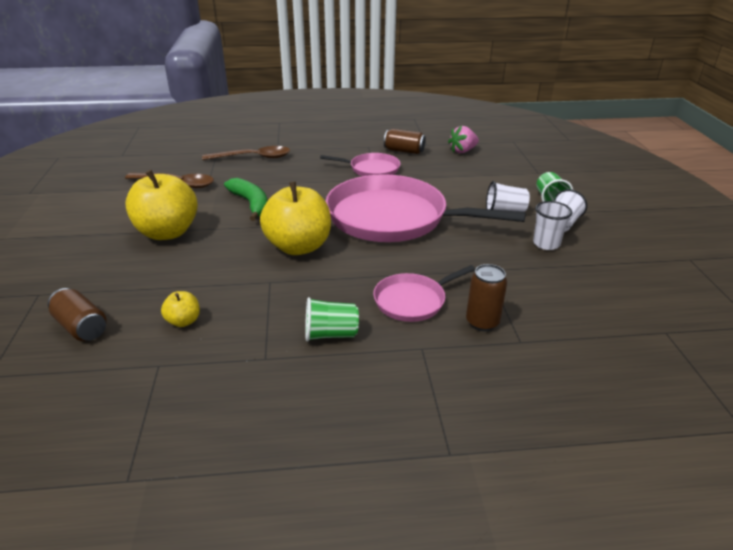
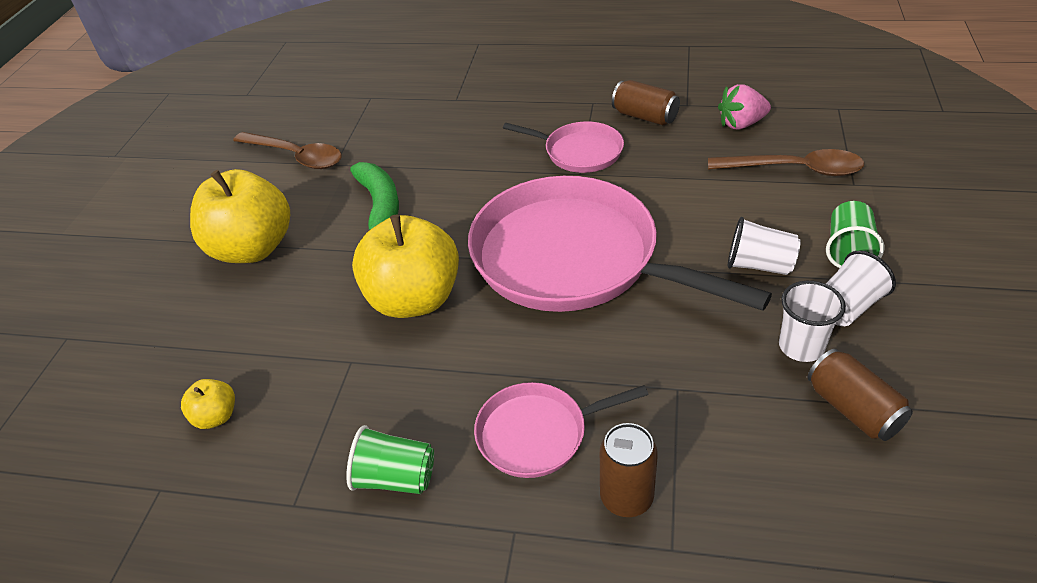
camera: 20 degrees right, 10 degrees up
(81, 327) = (95, 404): brown can -> brown can (853, 409)
(253, 157) = (416, 113): brown spoon -> brown spoon (794, 169)

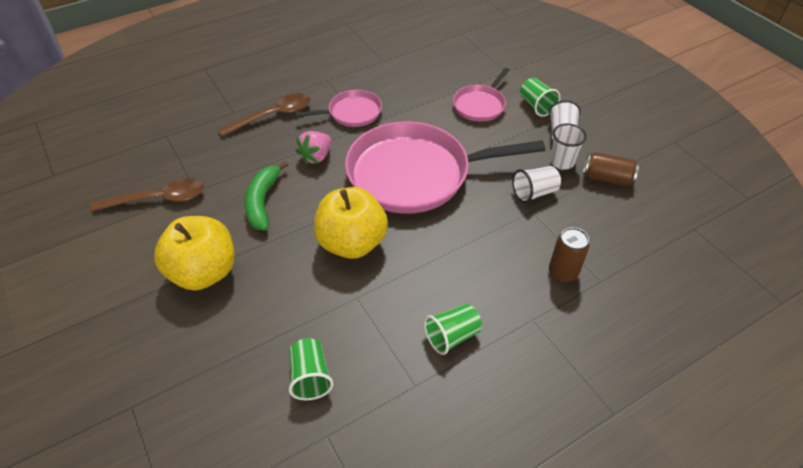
camera: 45 degrees left, 5 degrees up
(216, 416) = (310, 377): yellow apple -> green cup
(379, 206) = (263, 202): green banana -> green banana turned 120 degrees counterclockwise
(538, 433) = (495, 270): pink pan -> pink pan (480, 105)
(645, 116) = (366, 76): brown can -> none
(741, 124) = (423, 60): pink strawberry -> pink strawberry (316, 157)
(759, 265) = (506, 132): white cup -> white cup (534, 193)
(794, 169) = (473, 75): brown spoon -> brown spoon (273, 116)

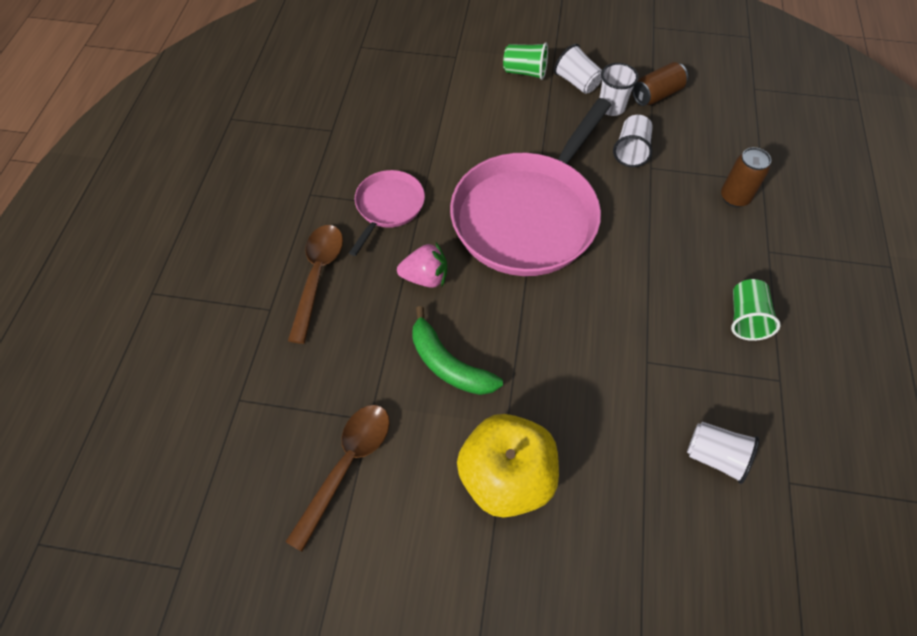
camera: 50 degrees left, 10 degrees up
(310, 377) = (715, 456): green cup -> white cup
(316, 157) = (425, 277): pink strawberry -> pink strawberry turned 75 degrees counterclockwise
(352, 243) = (576, 322): yellow apple -> none
(480, 105) = (482, 107): pink pan -> none

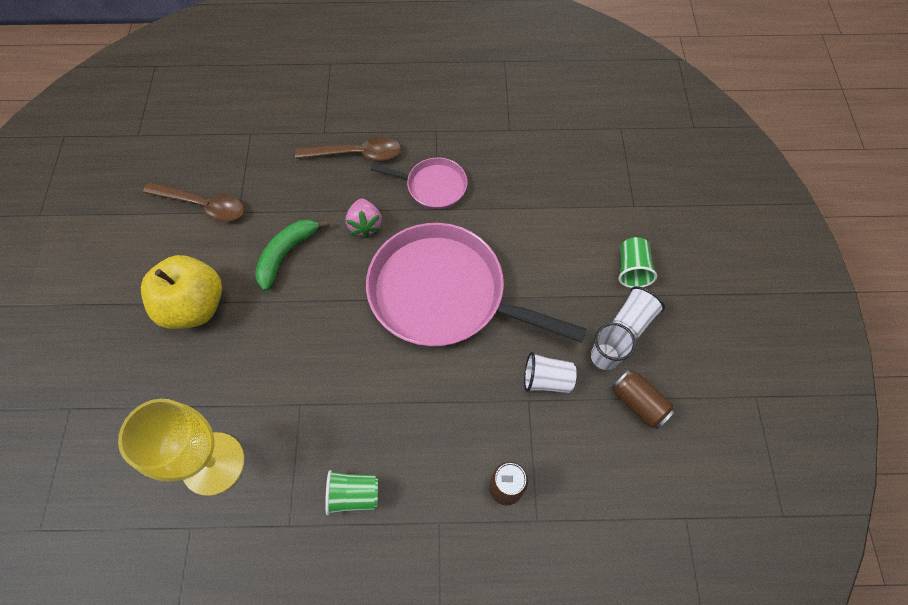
camera: 80 degrees right, 5 degrees up
(715, 456) = (213, 463): white cup -> yellow goblet

